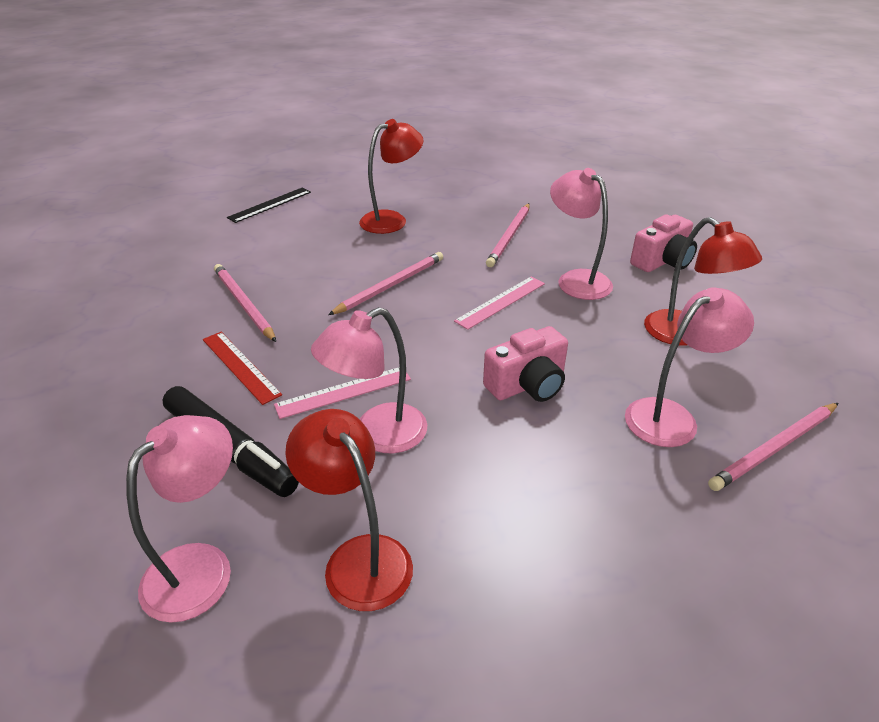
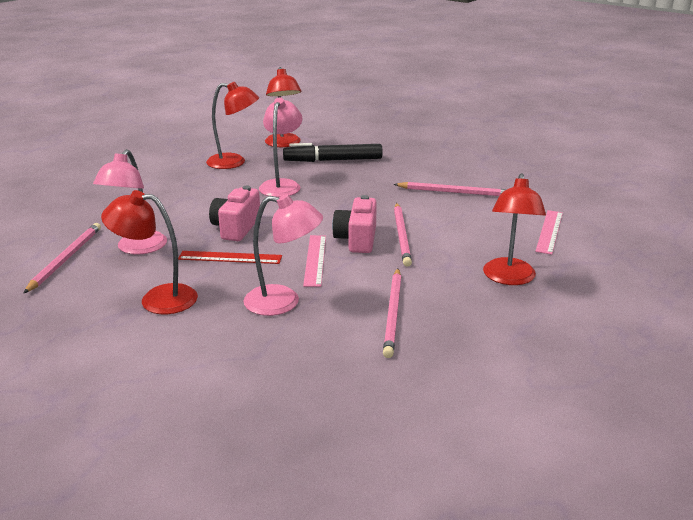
camera: 135 degrees right, 10 degrees down
(201, 566) = (284, 144): pink lamp -> red lamp
(240, 366) = (390, 176): red ruler -> red ruler (230, 257)
(270, 205) = (614, 243): black ruler -> none
(343, 392) = (324, 189): pink ruler -> pink ruler (549, 231)
(509, 237) = (393, 314): pink pencil -> pink pencil turned 150 degrees counterclockwise
(662, 261) = (226, 360): pink camera -> pink camera (357, 239)

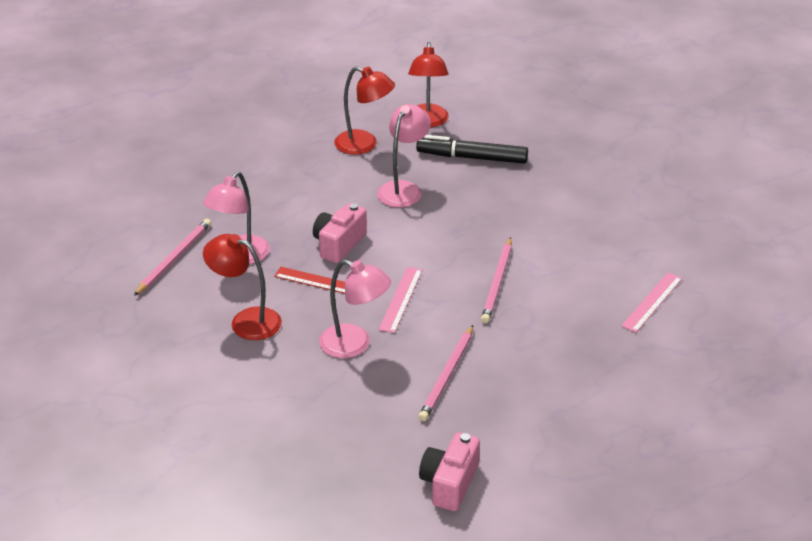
camera: 15 degrees right, 10 degrees up
(357, 239) = (451, 280): pink camera -> pink camera (449, 483)
(454, 192) = (582, 229): pink pencil -> none
(509, 278) = (575, 354): red lamp -> none

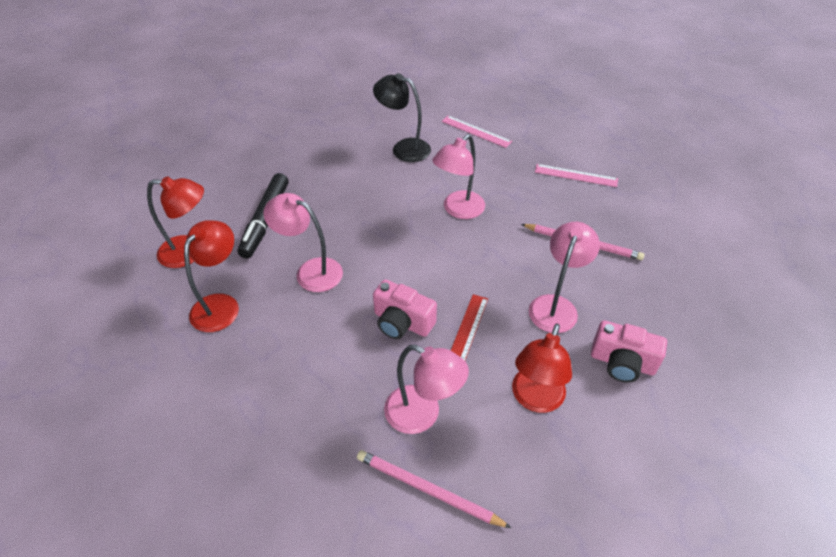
camera: 90 degrees left, 10 degrees up
(401, 299) = (486, 273): pink ruler -> pink ruler (576, 175)
(449, 483) = (704, 244): pink camera -> pink camera (622, 363)
(497, 282) = (458, 210): pink pencil -> pink lamp
(605, 243) = (403, 148): none -> black lamp

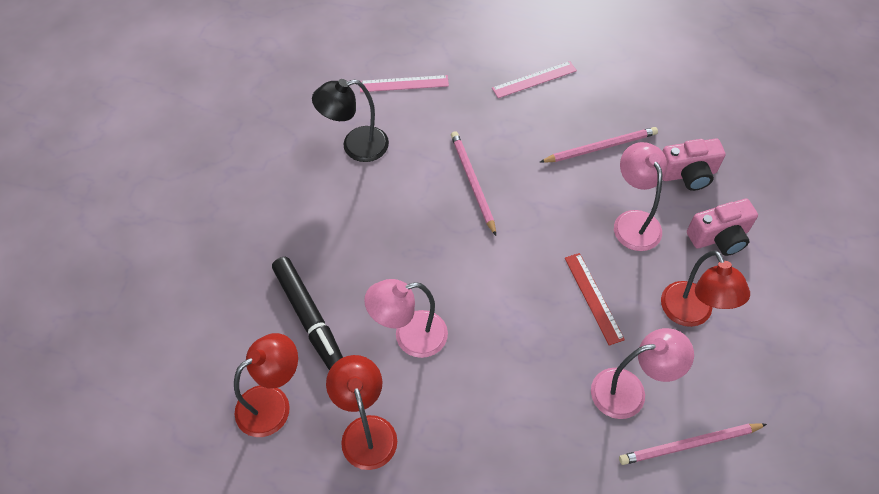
camera: 40 degrees left, 10 degrees up
(402, 322) = (536, 325): pink camera -> pink camera (688, 174)
(458, 210) = (472, 182): pink lamp -> pink pencil

